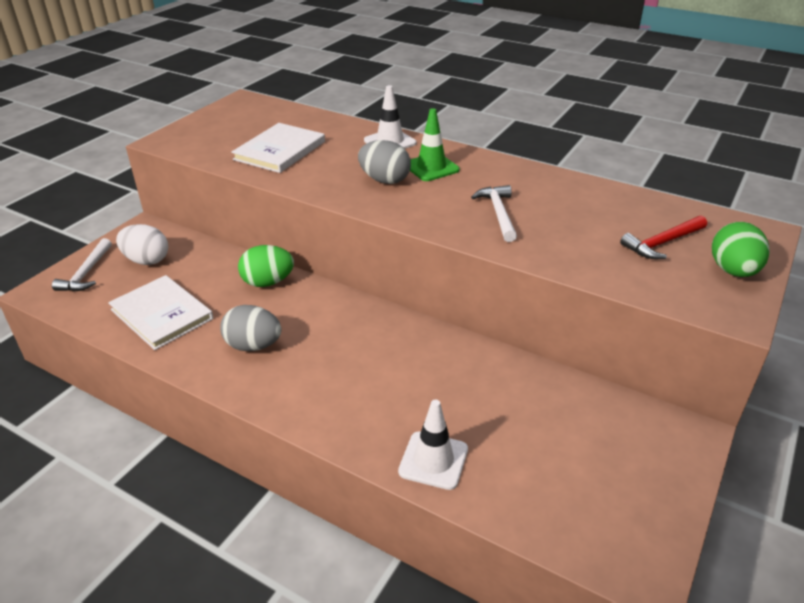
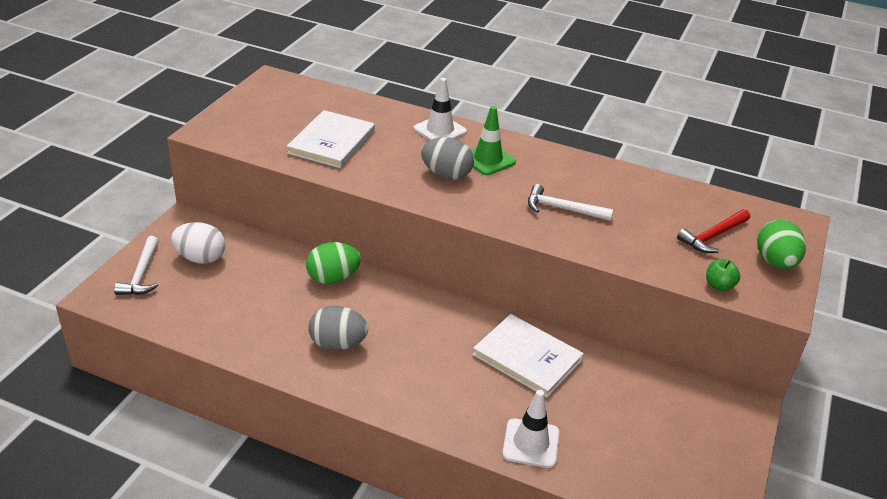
camera: 10 degrees left, 0 degrees up
(161, 314) = (236, 316): white book -> white book (527, 357)
(498, 213) = (562, 209): white hammer -> white hammer turned 60 degrees counterclockwise
(662, 293) = (719, 285): none -> green apple

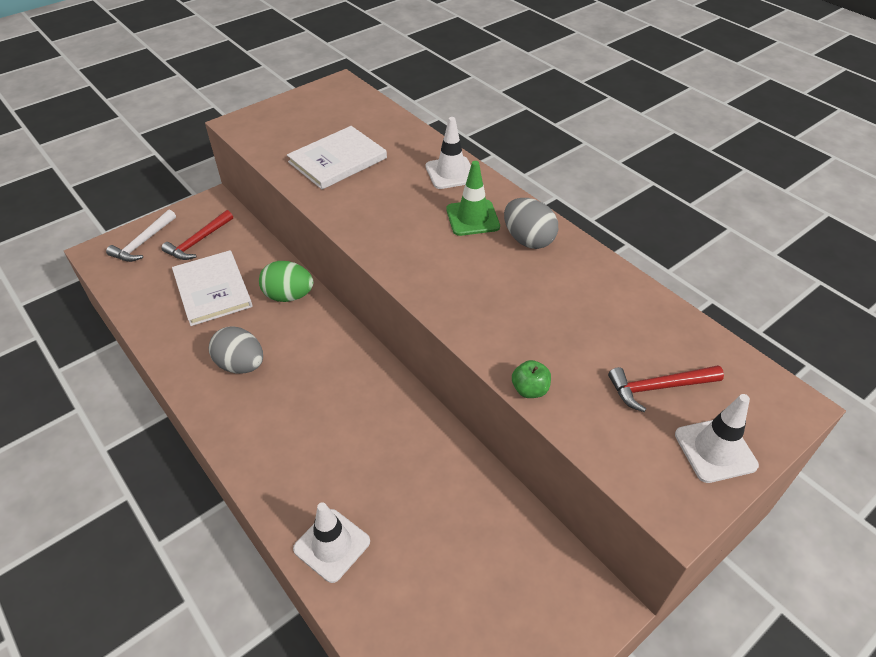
camera: 30 degrees right, 10 degrees up
(200, 258) = (198, 242): white egg -> red hammer
(446, 175) = (416, 224): grey egg -> grey egg (528, 240)
(527, 357) = (402, 445): white book -> white book (212, 290)
(562, 209) = (505, 297): white hammer -> none
(719, 285) = (614, 456): green apple -> green apple (530, 389)
(775, 262) = (715, 450): green egg -> white traffic cone

